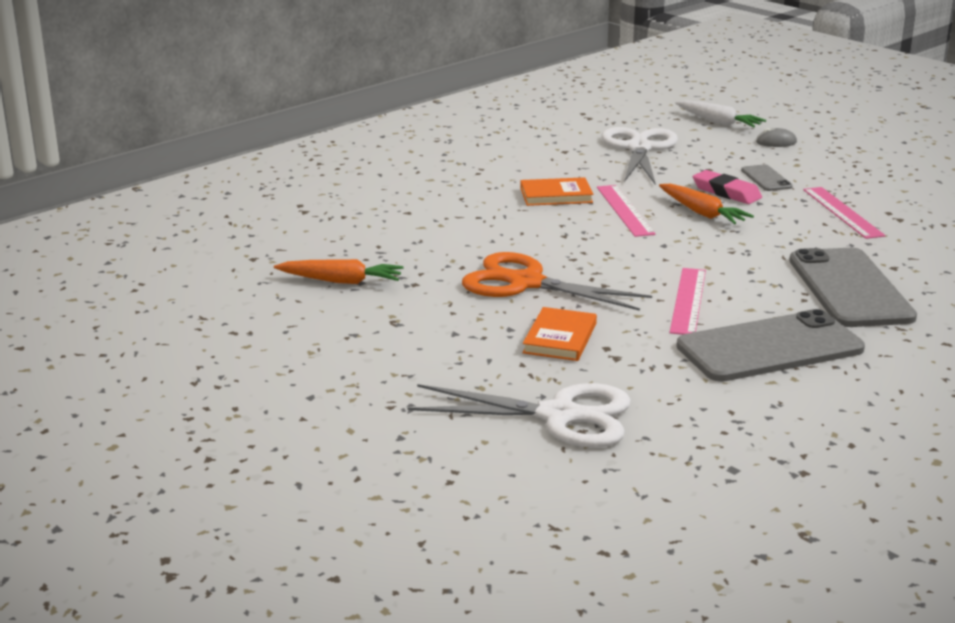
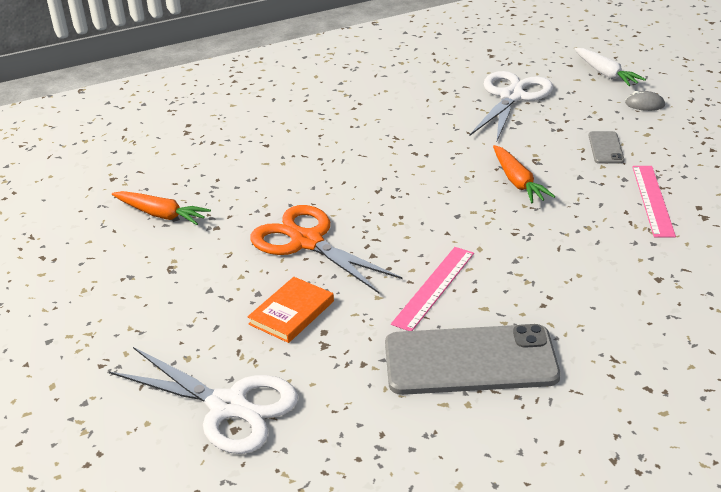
camera: 20 degrees right, 10 degrees up
(556, 195) = (402, 142): orange book -> none
(625, 210) = (450, 168): pink ruler -> none
(726, 192) = (557, 160): pink eraser -> none
(849, 288) = (596, 299): grey phone -> none

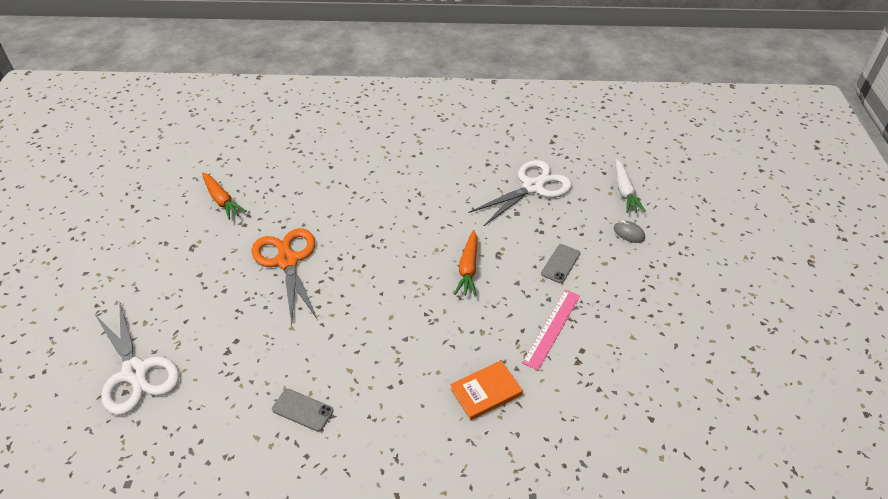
camera: 25 degrees right, 10 degrees up
(292, 313) = (230, 316): orange book -> orange book (486, 392)
(434, 288) = (332, 337): pink ruler -> none
(470, 360) = (302, 410): grey phone -> grey phone, size x0.45

